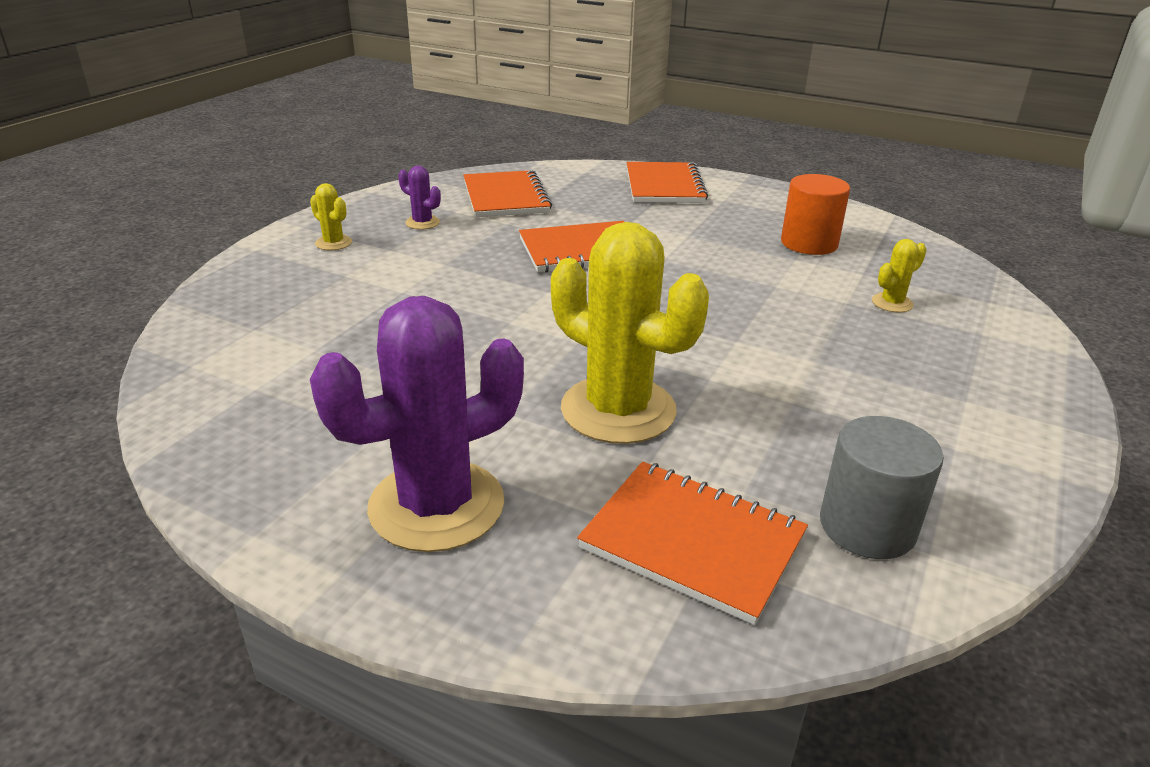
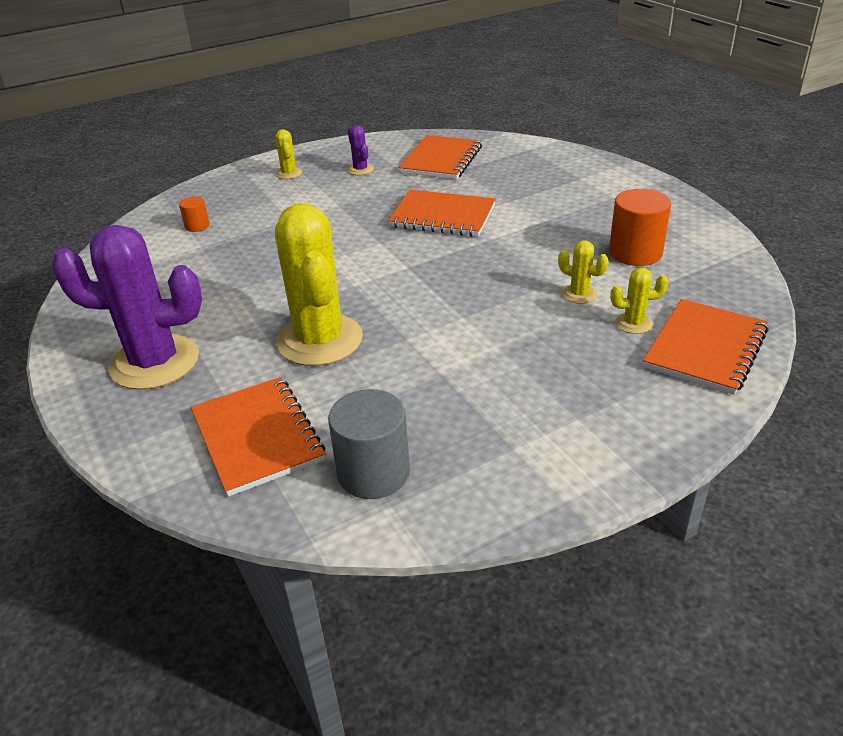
camera: 35 degrees right, 5 degrees up
(279, 327) = (197, 226): none -> orange cylinder
(664, 186) = (579, 174): orange notebook -> orange notebook (705, 349)
(812, 290) = (579, 294): none -> yellow cactus

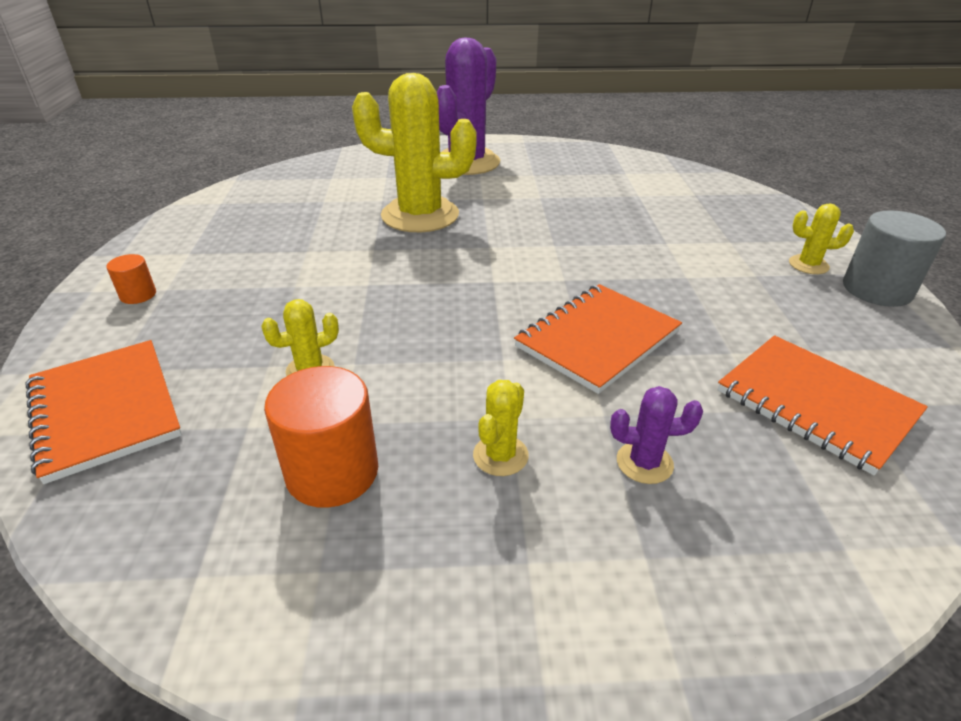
camera: 115 degrees right, 0 degrees up
(197, 226) = (684, 198): orange cylinder -> orange cylinder (138, 295)
(258, 437) = (341, 179): orange notebook -> none
(360, 170) = (801, 317): purple cactus -> purple cactus (644, 463)
(373, 473) = (253, 204): grey cylinder -> grey cylinder (877, 289)
(633, 323) = (213, 382): yellow cactus -> yellow cactus (500, 455)

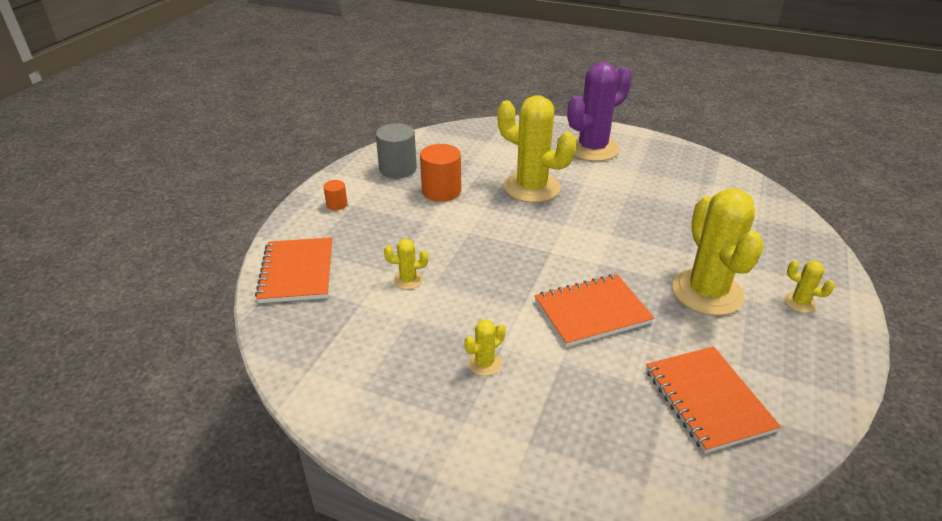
camera: 25 degrees right, 0 degrees up
(332, 472) = (391, 342): orange cylinder -> orange cylinder (441, 191)
(644, 463) = (564, 396): purple cactus -> none
(708, 280) = (707, 292): none -> yellow cactus
(877, 289) = (839, 337): grey cylinder -> grey cylinder (398, 169)

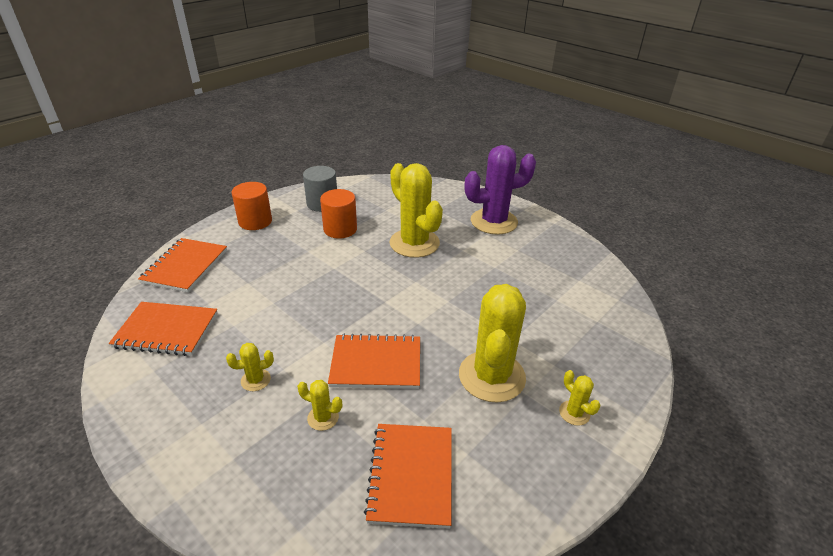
camera: 20 degrees right, 0 degrees up
(337, 204) = (255, 221): orange cylinder -> orange cylinder, size x1.94
(338, 344) = (166, 330): none -> orange notebook
(408, 280) = (256, 294): yellow cactus -> yellow cactus (323, 418)

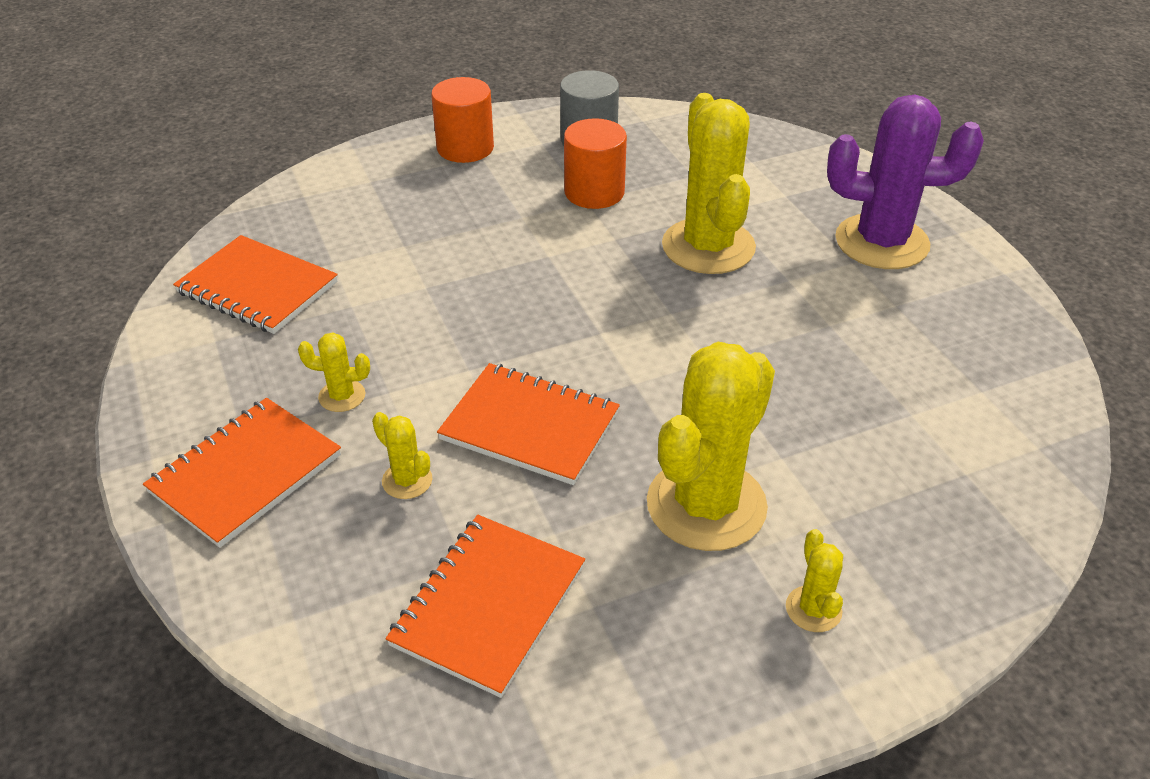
camera: 25 degrees right, 5 degrees up
(185, 266) = (327, 197): orange notebook -> orange notebook (245, 473)

